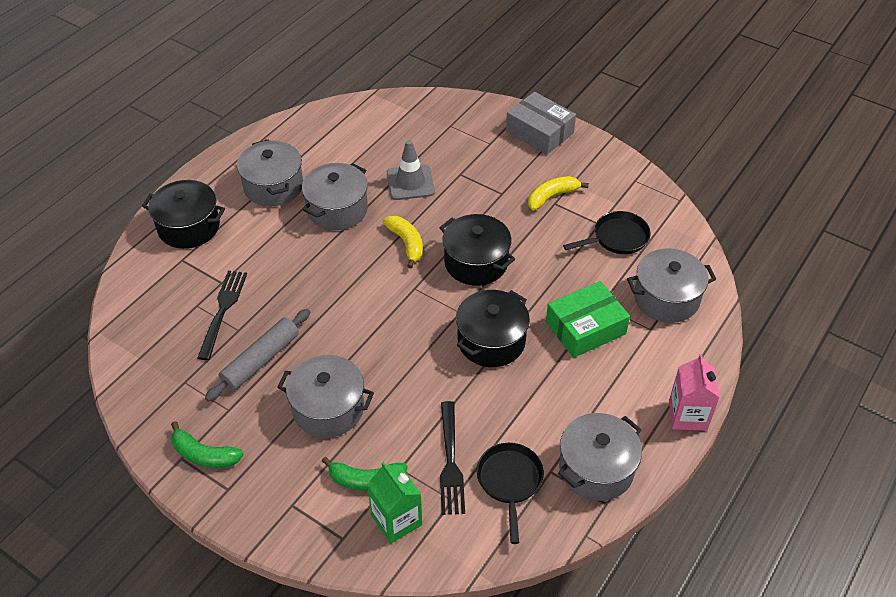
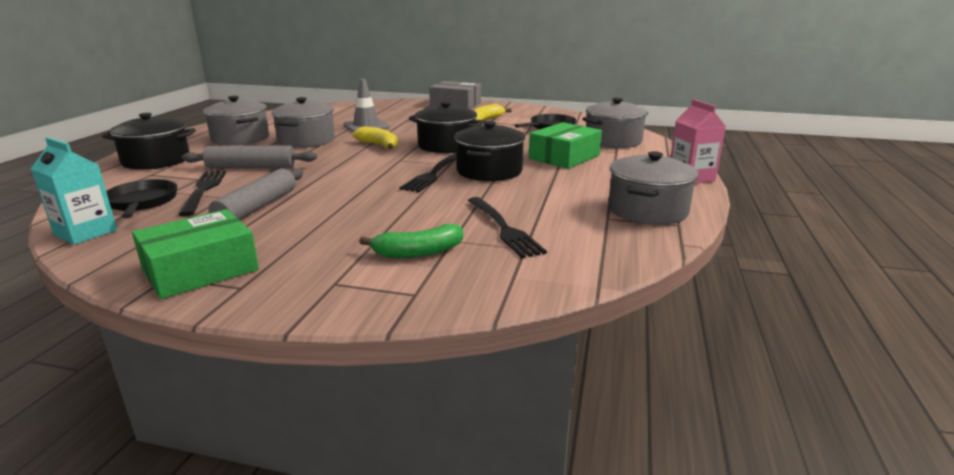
camera: 20 degrees left, 25 degrees down
(128, 367) = (85, 232): none -> turquoise carton
(204, 455) = (200, 269): green banana -> green box
(271, 268) = (251, 167): none -> grey rolling pin
(328, 408) = (348, 221): grey pot -> none
(396, 520) = (473, 270): green carton -> none
(435, 332) = (433, 174): none -> black fork
(510, 482) = (574, 229): black pan -> black pan (142, 203)

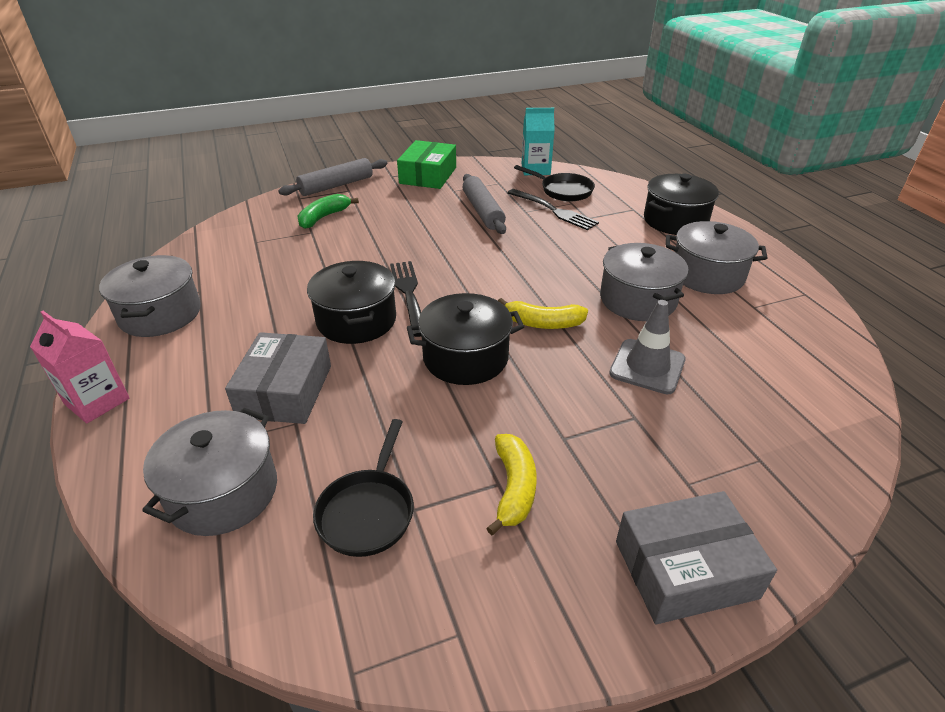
camera: 145 degrees right, 15 degrees up
(251, 167) = (583, 242): grey rolling pin -> grey rolling pin (336, 185)
(503, 228) = (282, 252): black fork -> none
(564, 157) = (285, 391): green box -> grey box

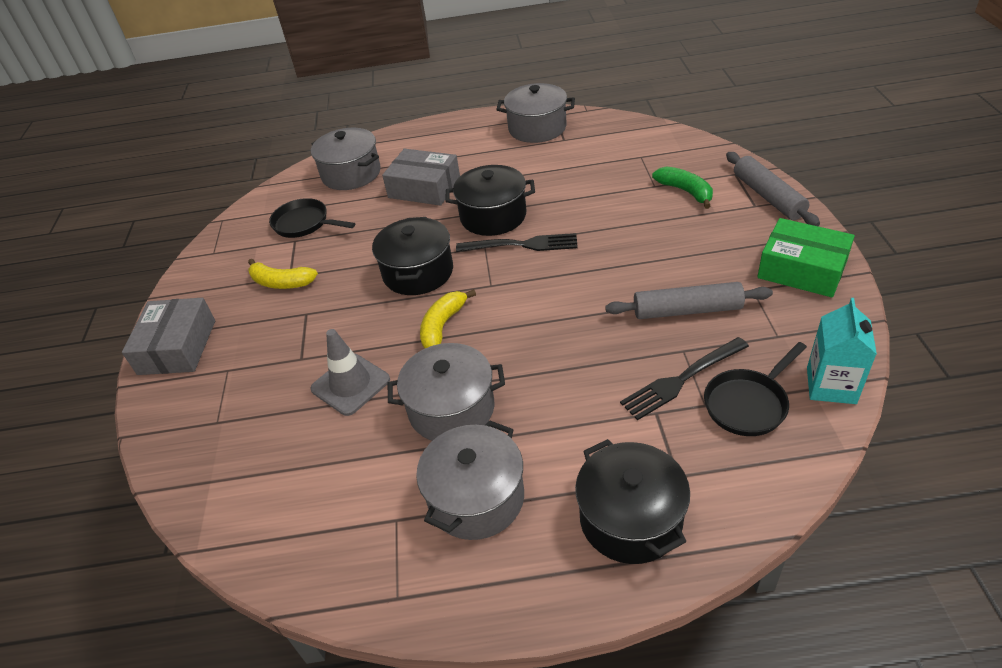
camera: 110 degrees right, 5 degrees up
(97, 401) = (450, 122): pink carton -> none

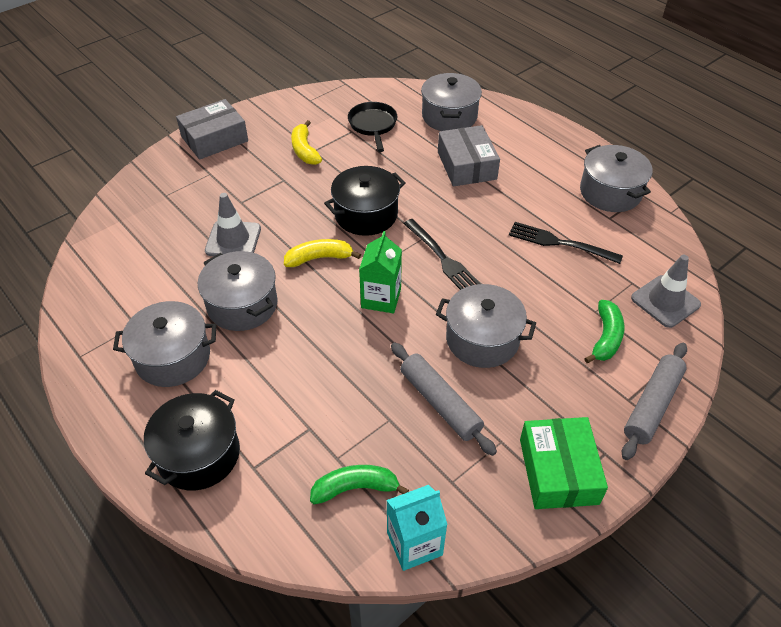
camera: 50 degrees right, 5 degrees up
(493, 216) = (465, 224): black pot -> none
(534, 302) = (381, 298): none -> green carton
(635, 257) = (482, 339): none -> grey pot
(672, 149) = (665, 301): none -> grey traffic cone
(682, 379) = (355, 431): black fork -> black fork (560, 243)
(748, 404) = (355, 488): black pan -> green banana

